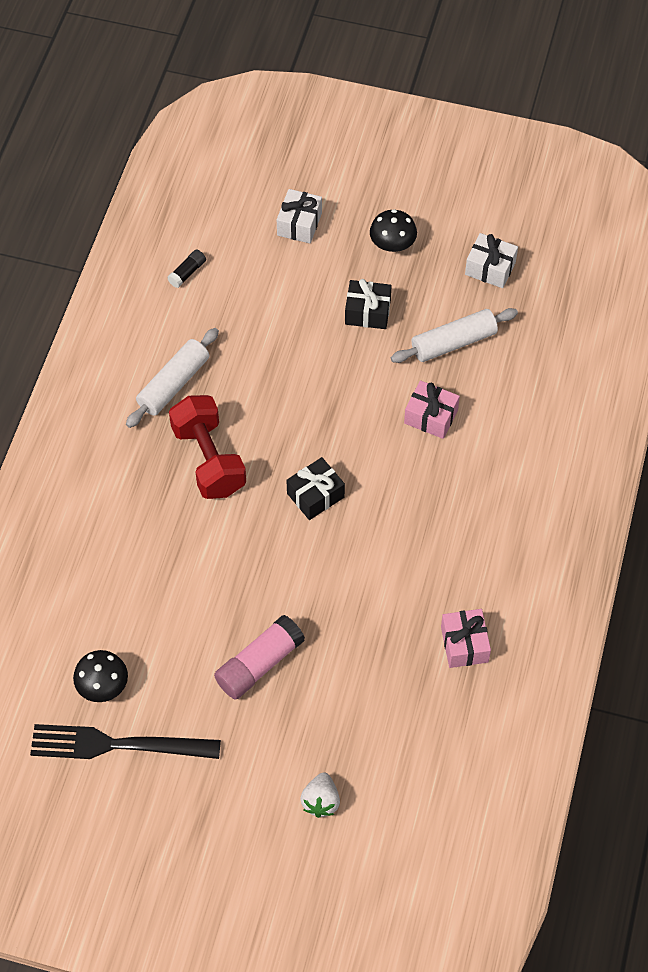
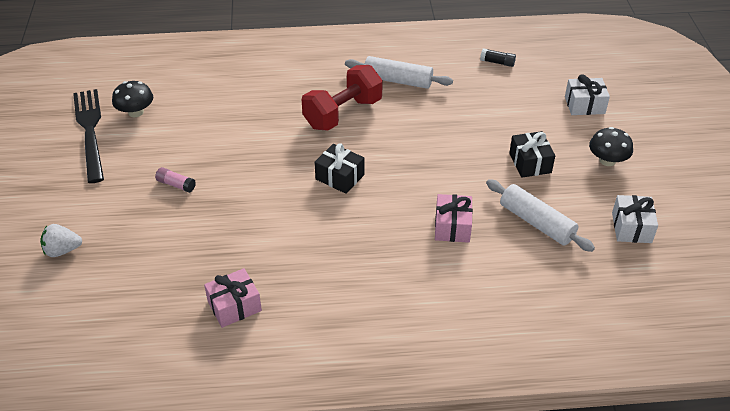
camera: 70 degrees right, 15 degrees down
(259, 664) = (176, 185): pink glue stick -> pink glue stick, size x0.51

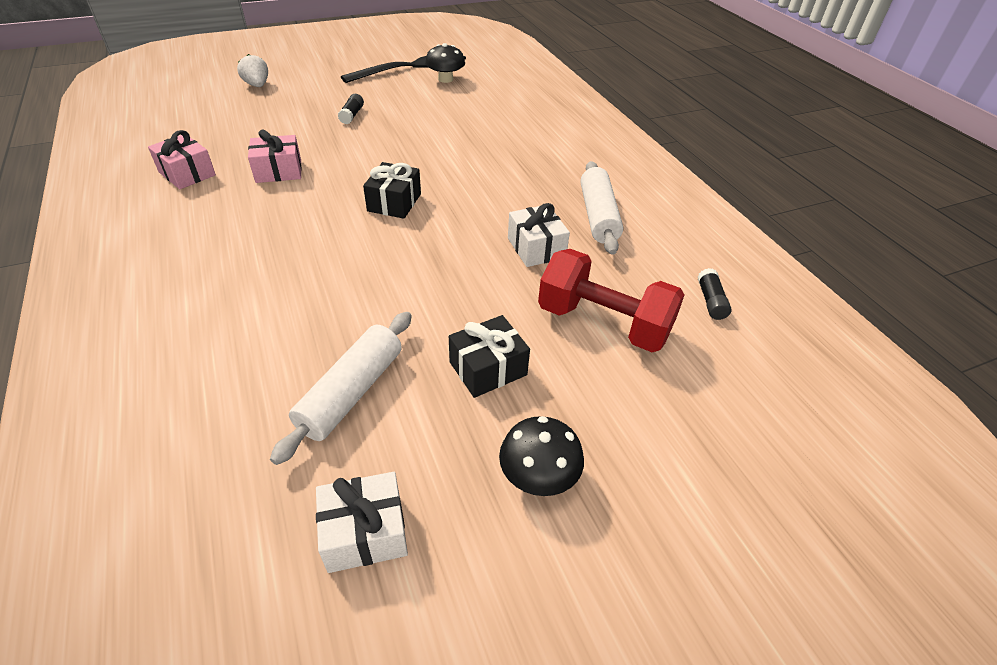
camera: 70 degrees right, 0 degrees up
(176, 185) = (352, 115): pink glue stick -> black glue stick
(343, 113) = (508, 186): red dumbbell -> red dumbbell (603, 323)
(452, 227) = (326, 304): pink gift -> pink gift (278, 171)
(584, 105) = (677, 425): white gift -> white gift (536, 248)

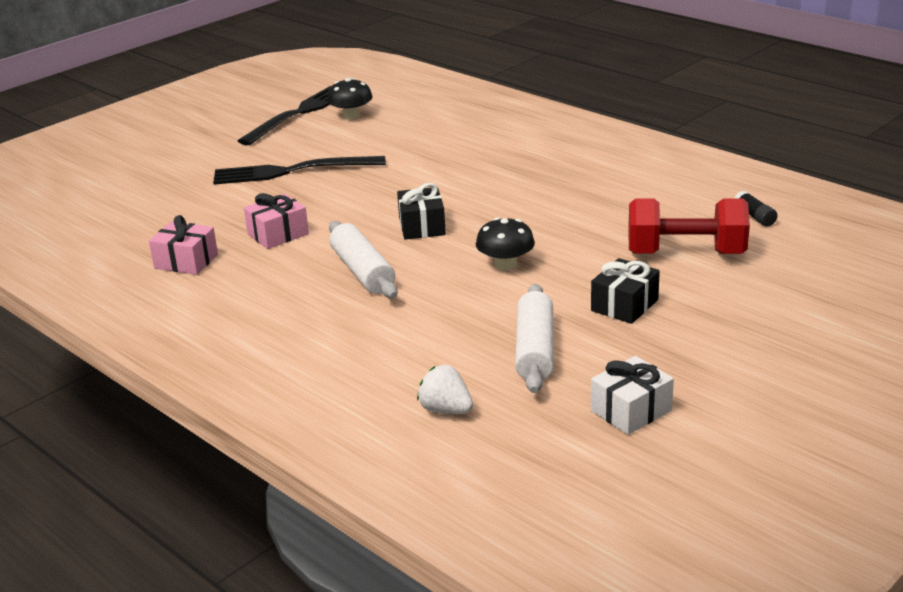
camera: 20 degrees left, 15 degrees down
(257, 85) = (151, 172): white strawberry -> white strawberry (446, 410)
(352, 115) = (292, 171): black glue stick -> black fork
(536, 248) = (584, 222): white gift -> none
(538, 476) = (720, 347): black mushroom -> black mushroom (505, 264)
(598, 216) = (614, 186): white rolling pin -> white rolling pin (363, 271)

